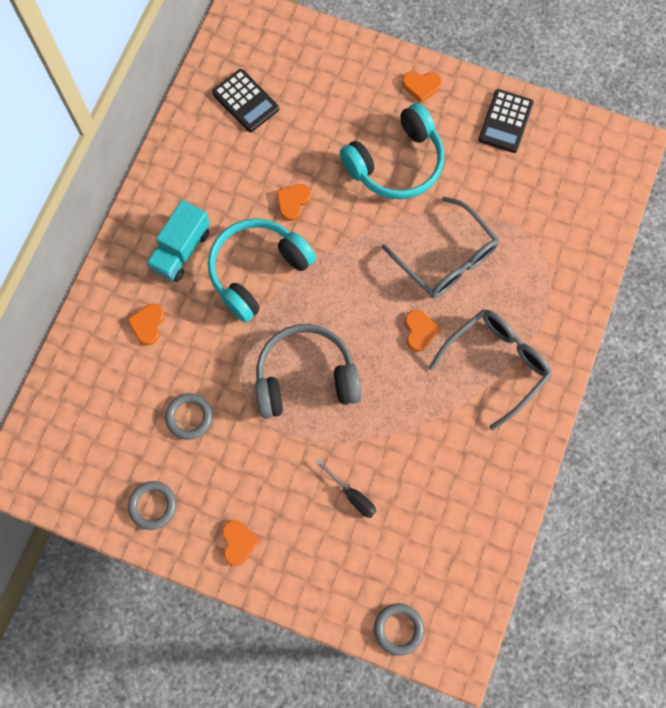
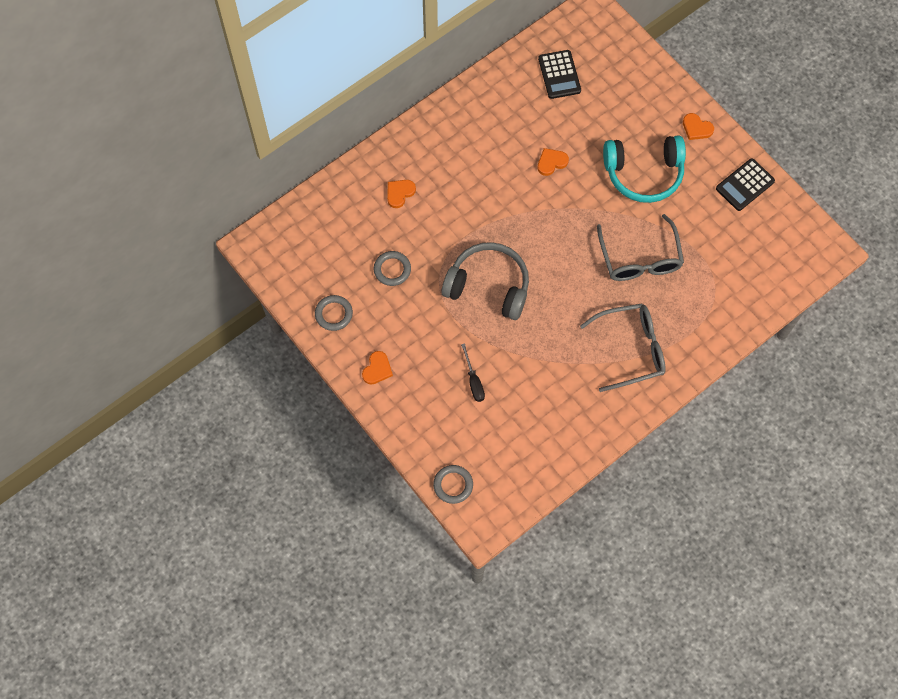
camera: 30 degrees right, 5 degrees down
(181, 250) = (452, 155): turquoise truck -> none
(257, 271) = (497, 197): turquoise headphones -> none
(419, 331) = (589, 298): orange heart -> none

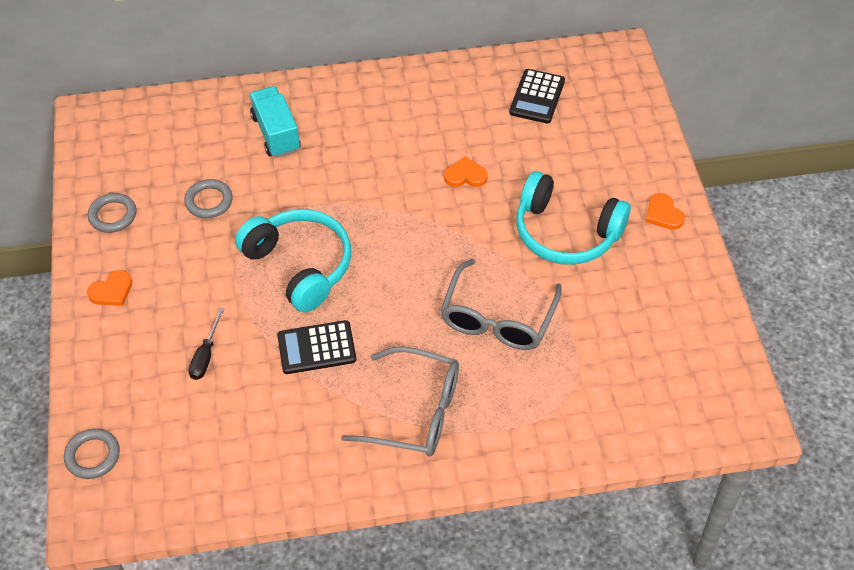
camera: 30 degrees right, 15 degrees down
(399, 193) = (276, 133): orange heart -> turquoise truck
(488, 286) = (300, 265): grey headphones -> turquoise headphones
(745, 185) = (684, 299): black calculator -> black calculator (316, 348)

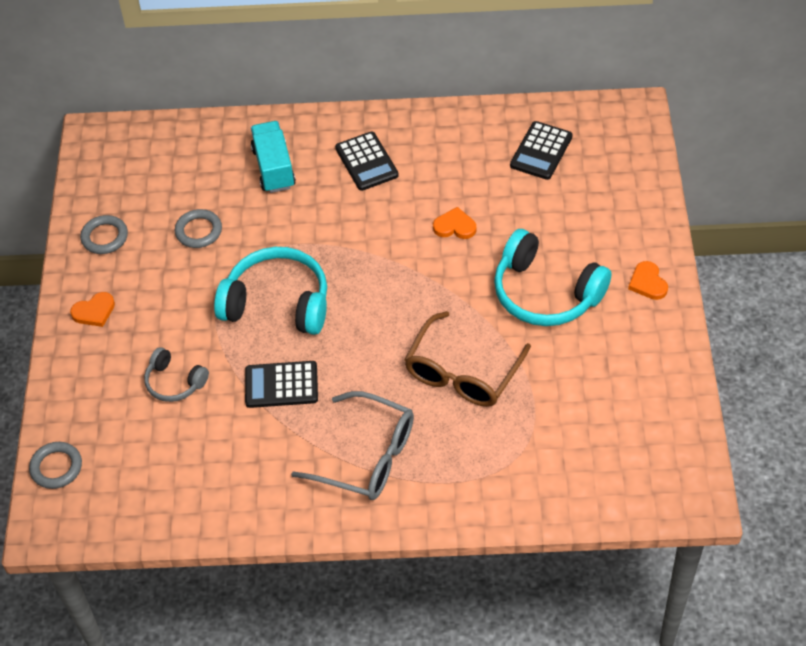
camera: 10 degrees right, 0 degrees up
(205, 355) = (174, 382): black screwdriver -> grey headphones
(300, 265) = (277, 303): turquoise headphones -> turquoise headphones turned 45 degrees counterclockwise
(368, 120) = (366, 162): none -> black calculator
(498, 317) = (463, 371): grey glasses -> brown glasses

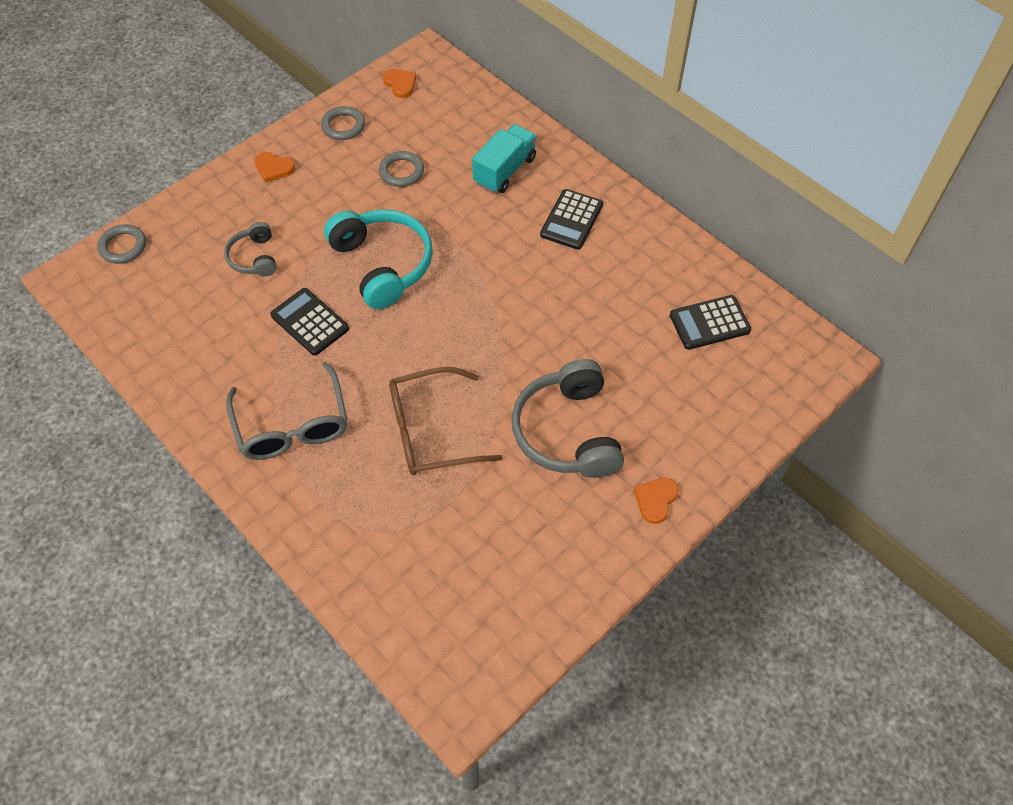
camera: 45 degrees right, 5 degrees up
(455, 226) = (570, 321): orange heart -> orange heart (400, 84)
(545, 293) = (567, 432): turquoise headphones -> grey headphones

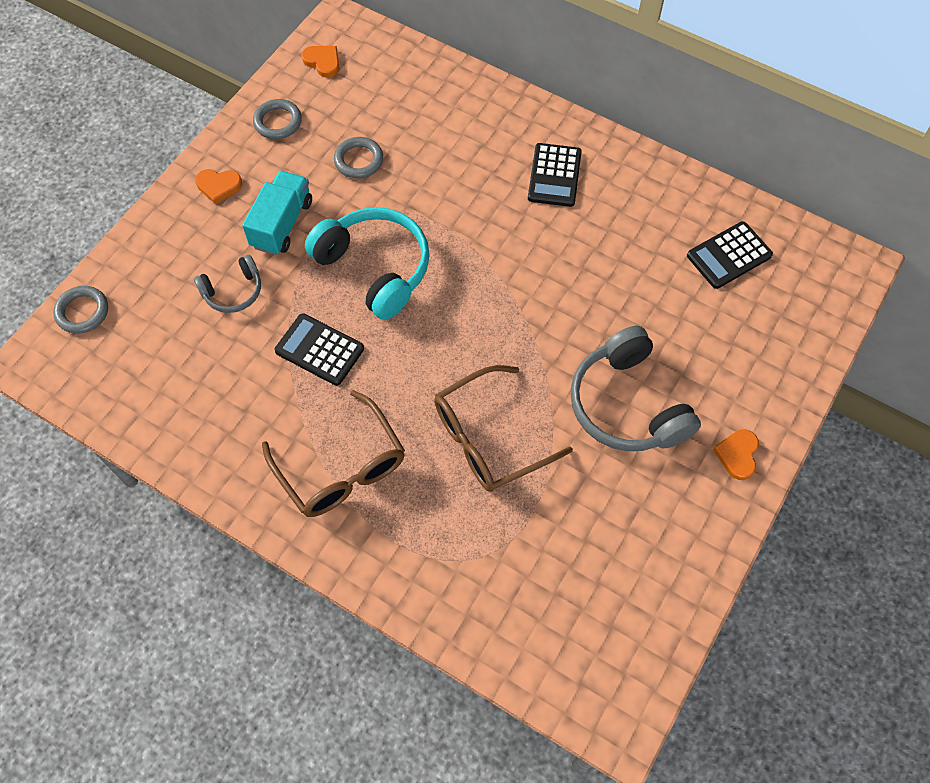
camera: 15 degrees left, 5 degrees up
(254, 257) = (233, 291): grey headphones -> grey headphones turned 90 degrees counterclockwise
(292, 424) = (340, 466): grey glasses -> brown glasses
(505, 170) = (467, 136): turquoise truck -> turquoise truck (282, 224)

